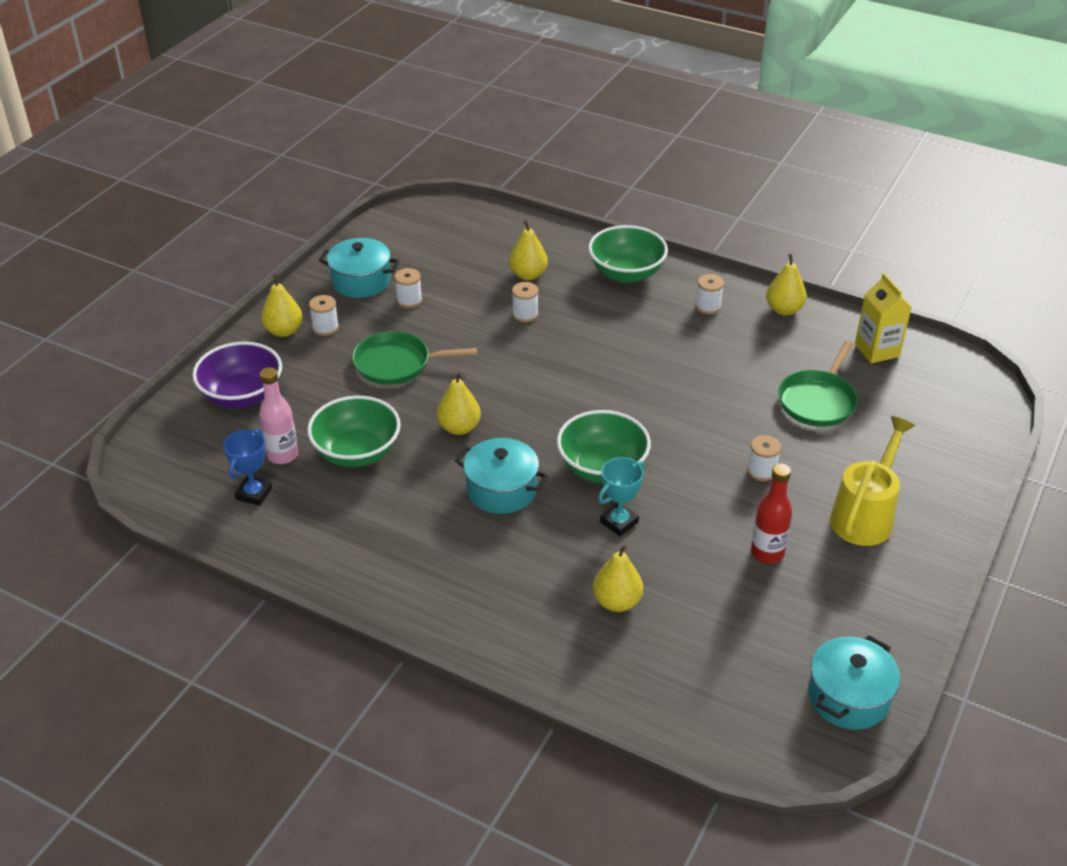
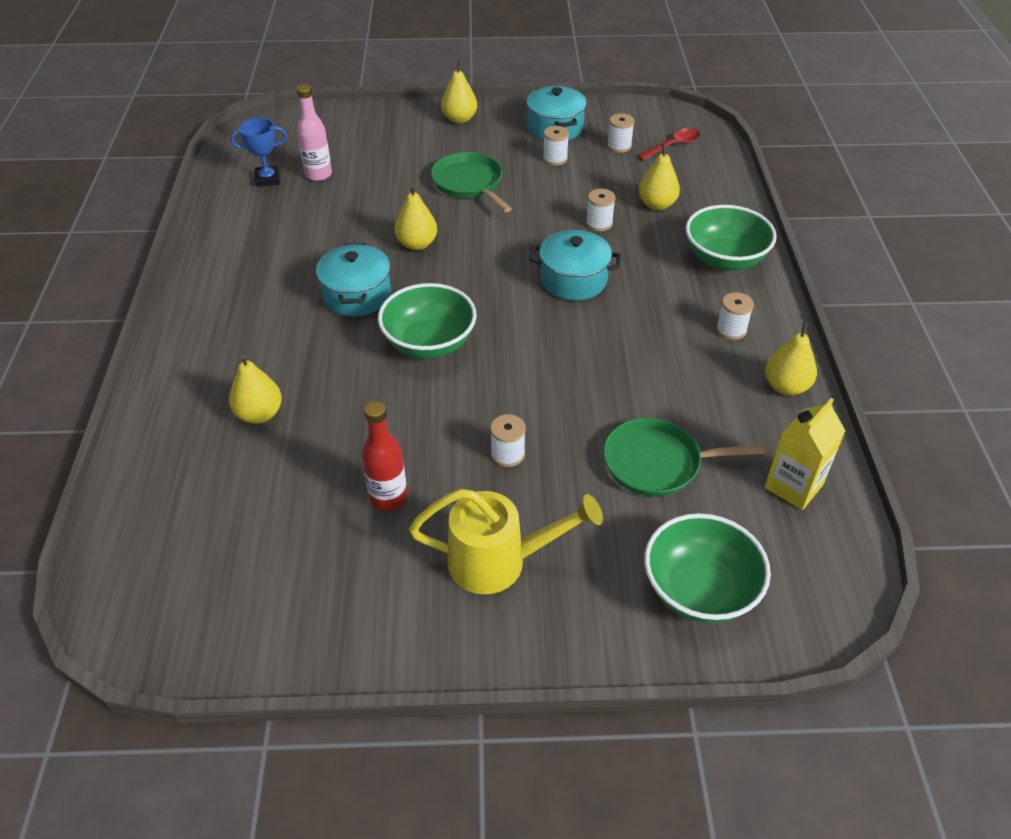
camera: 60 degrees right, 5 degrees up
(242, 396) = (370, 132): purple bowl -> none
(325, 328) = (481, 135): white spool -> white spool (619, 146)
(357, 452) = (347, 206): green bowl -> green bowl (699, 590)
(456, 232) = (673, 146): none -> red spoon
(619, 522) = (364, 379): turquoise trophy -> none
(848, 697) = (215, 631): turquoise pot -> turquoise pot (573, 280)

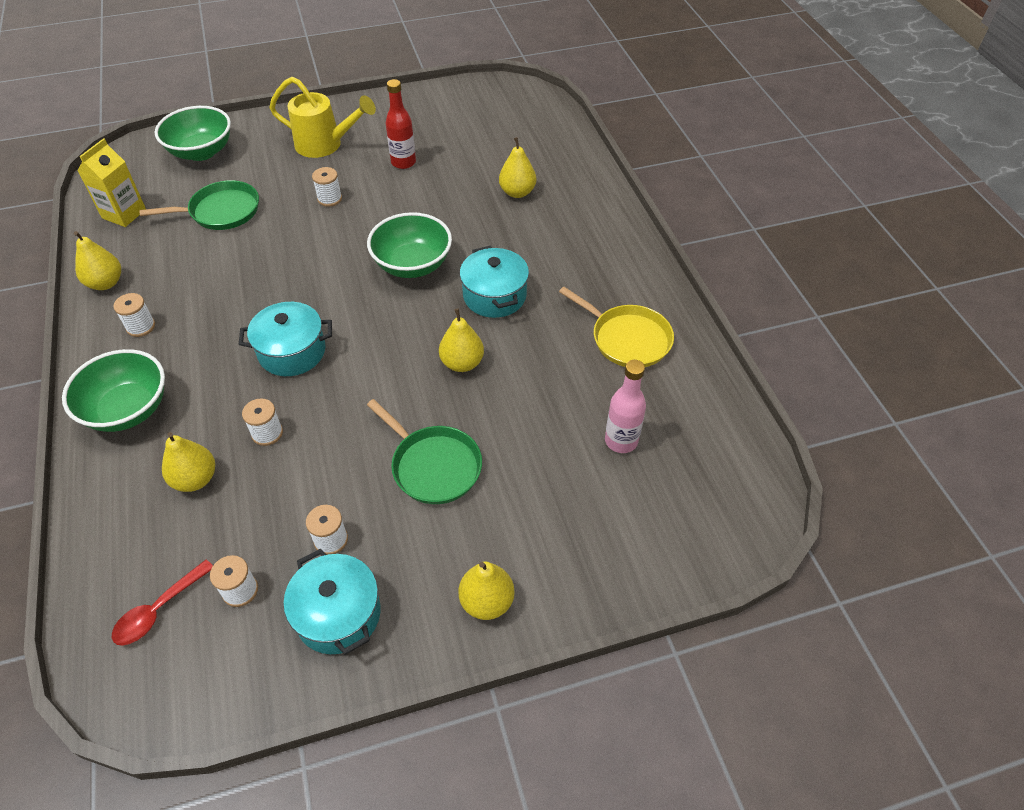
camera: 165 degrees right, 5 degrees up
(257, 237) = (627, 339): none -> yellow pan
(267, 179) = (674, 420): blue trophy -> none
(498, 561) = (325, 145): yellow watering can -> yellow watering can turned 150 degrees counterclockwise

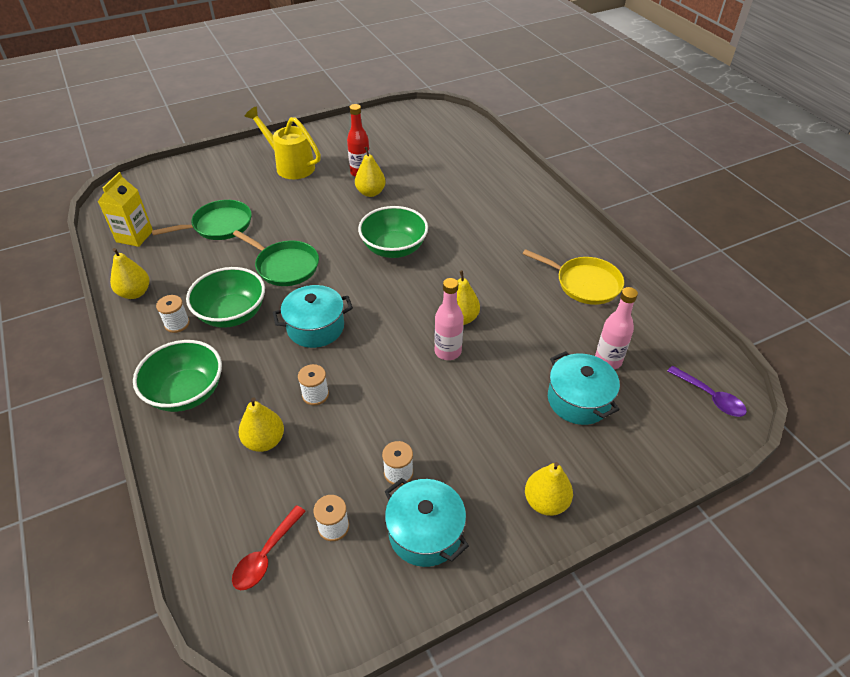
camera: 10 degrees left, 5 degrees down
(201, 152) = (187, 181): green bowl -> green bowl (232, 314)
(325, 145) = (291, 166): yellow watering can -> yellow watering can turned 150 degrees counterclockwise
(329, 199) = (308, 206): white spool -> none
(433, 466) = (464, 401): green pan -> green pan (285, 266)
(434, 402) = (448, 351): none -> pink bottle
(494, 296) = (468, 264): turquoise pot -> turquoise pot (578, 400)
(517, 192) = (459, 185): yellow pear -> yellow pear (370, 192)
(730, 505) = (710, 397): none -> purple spoon

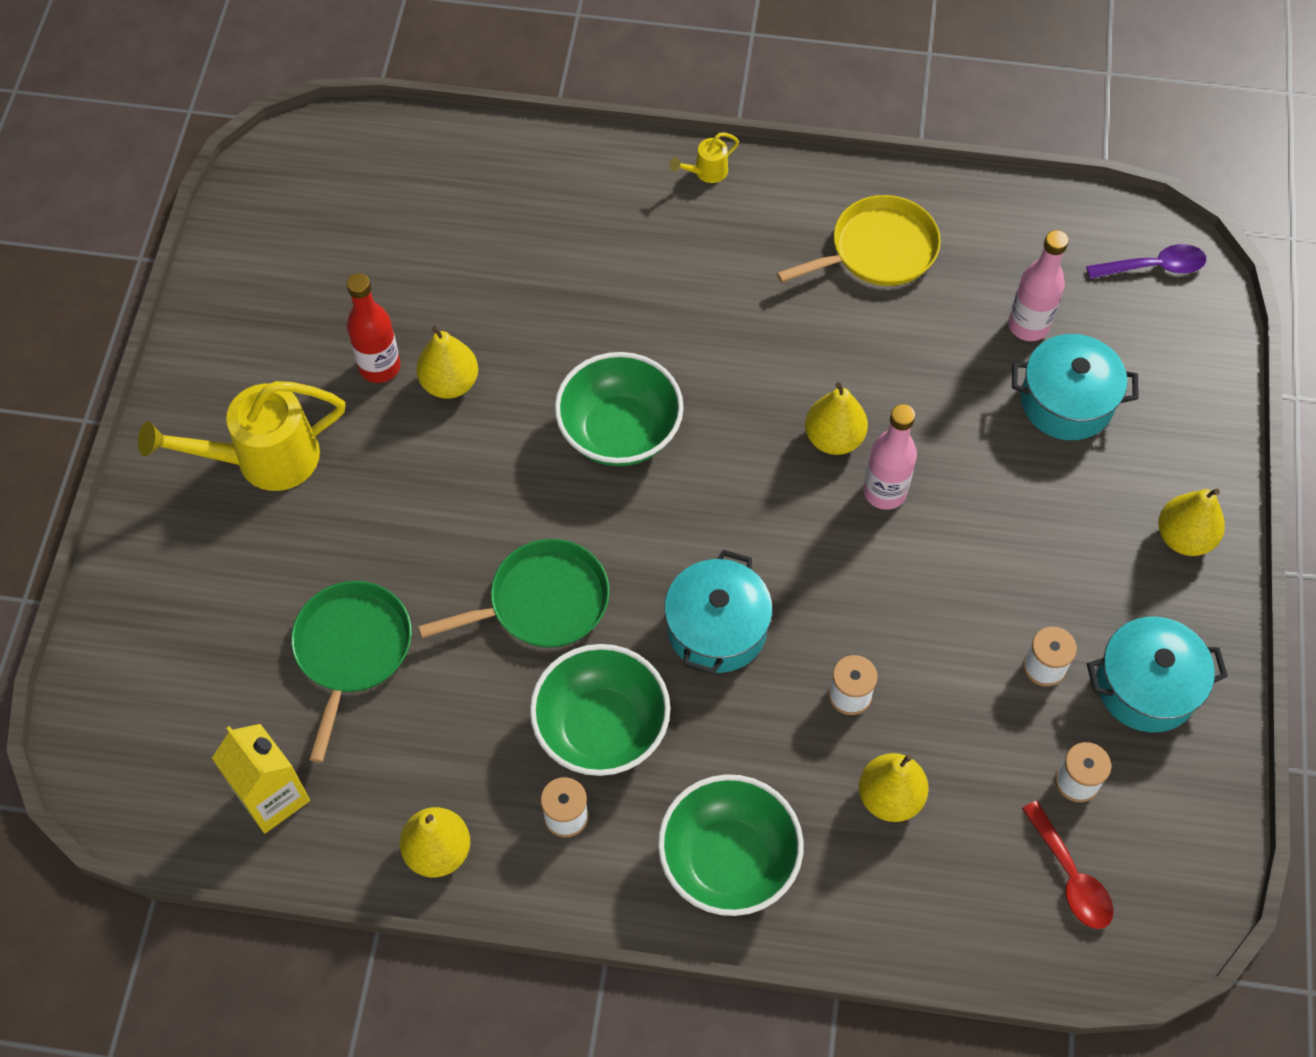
camera: 55 degrees left, 15 degrees up
(558, 211) = (707, 172): none -> yellow watering can

